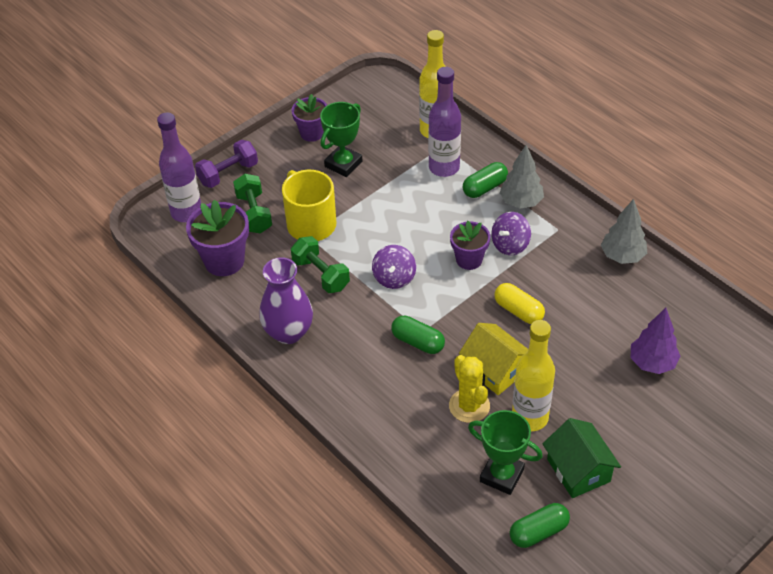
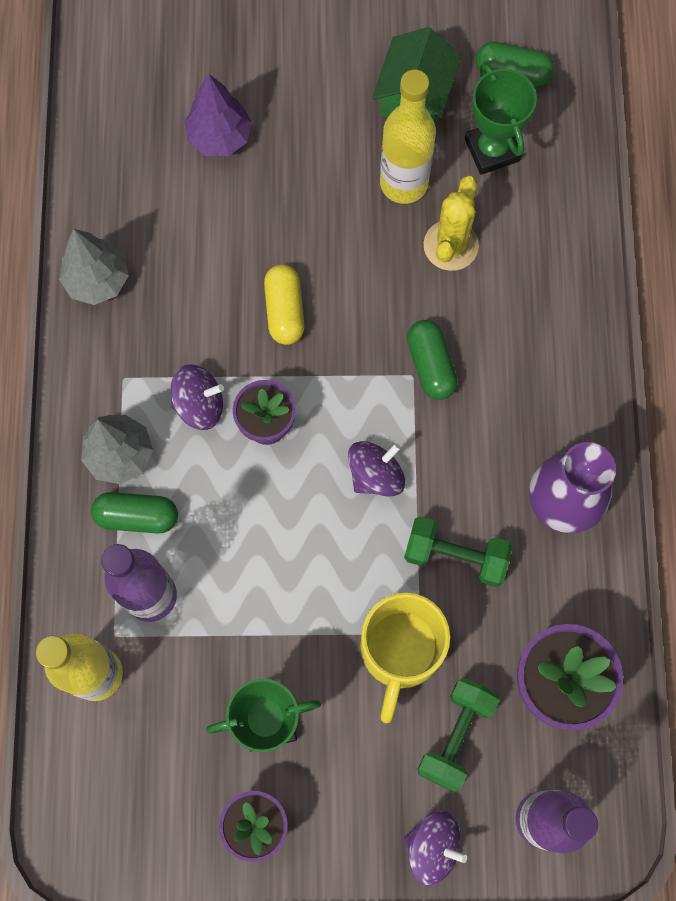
camera: 140 degrees left, 25 degrees up
(228, 174) = (432, 847): purple dumbbell -> purple spinning top
(321, 274) = (455, 556): green dumbbell -> green dumbbell turned 75 degrees counterclockwise
(495, 370) = (383, 263): yellow house -> none

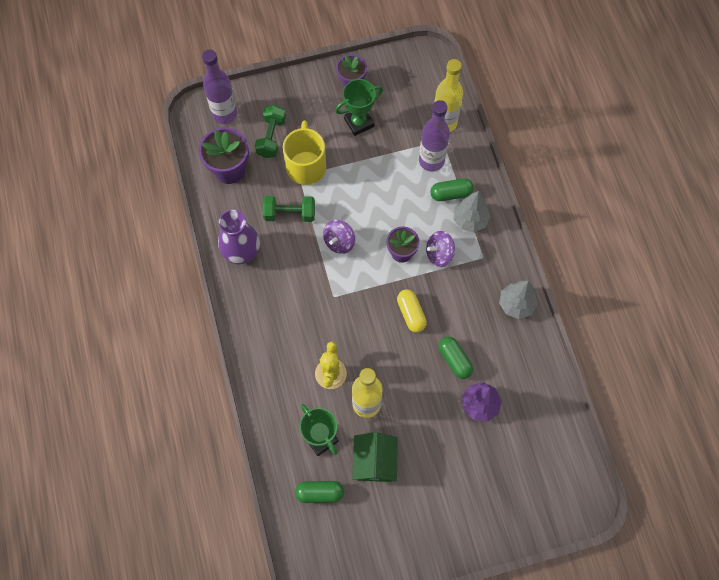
camera: 165 degrees right, 5 degrees down
(430, 365) = (325, 304): green capsule -> green capsule (454, 360)
(432, 847) = (271, 92): purple spinning top -> none

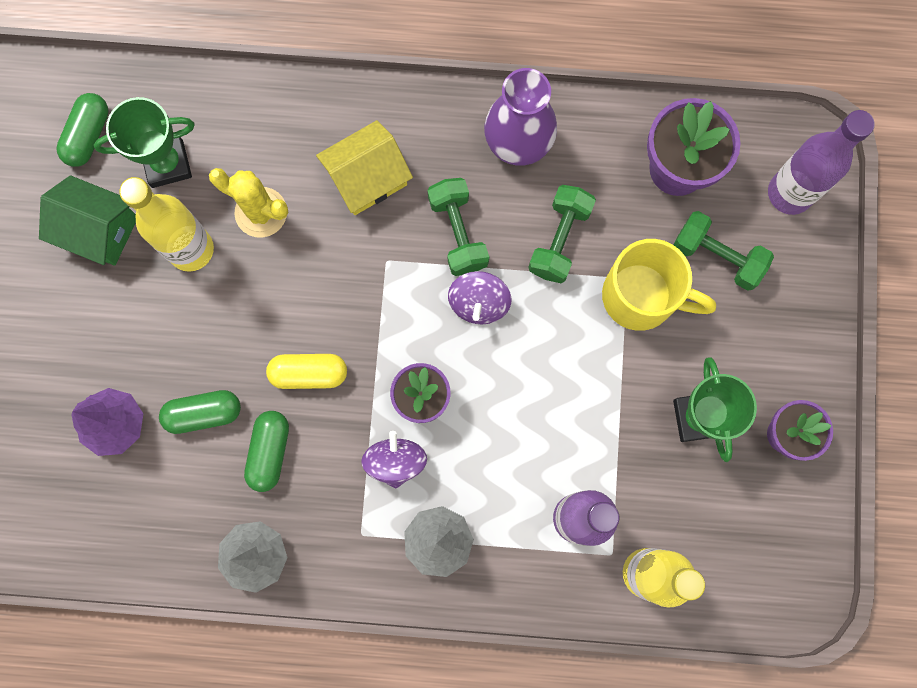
camera: 110 degrees right, 10 degrees up
(290, 323) = (367, 178): none -> yellow house
(304, 265) = (458, 233): none -> green dumbbell
(339, 242) = (479, 303): purple spinning top -> purple spinning top turned 135 degrees counterclockwise
(451, 194) = (500, 527): green capsule -> green capsule (270, 452)

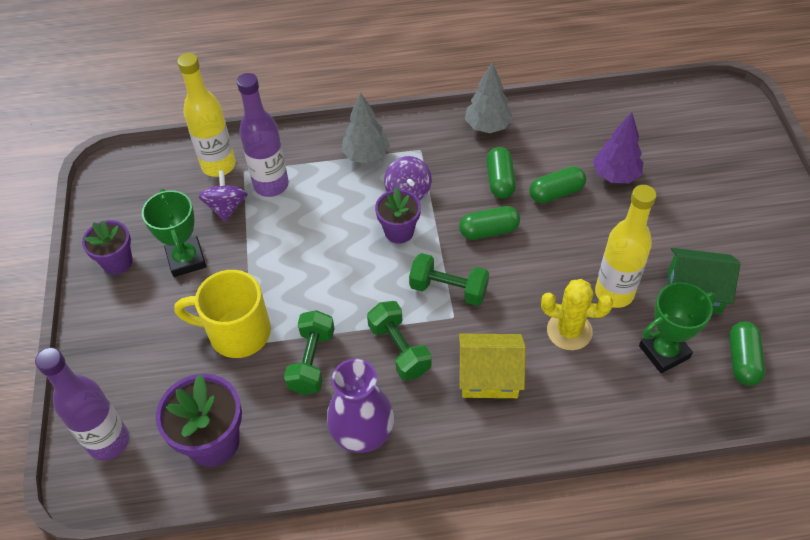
camera: 170 degrees right, 25 degrees down
(309, 373) = (489, 231): yellow capsule -> green capsule
(367, 178) = (489, 376): yellow house -> yellow house turned 45 degrees clockwise
(479, 303) = (370, 302): purple spinning top -> purple spinning top (226, 207)
(717, 256) = (174, 376): green dumbbell -> green dumbbell (448, 289)

